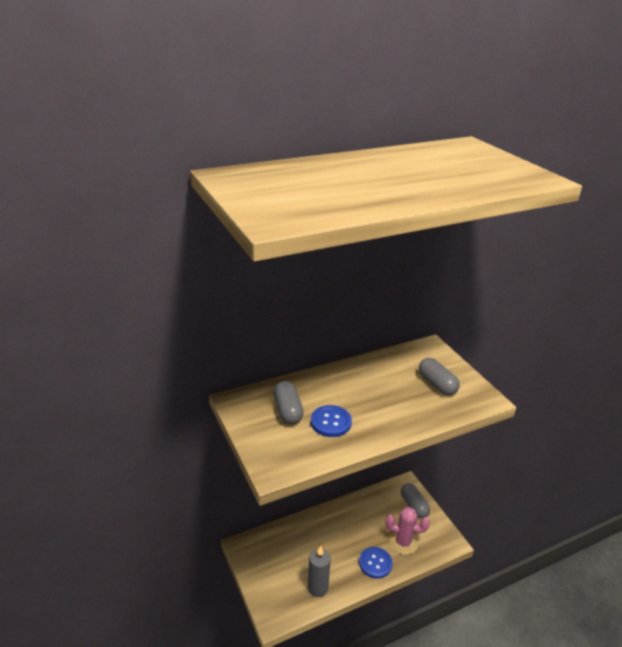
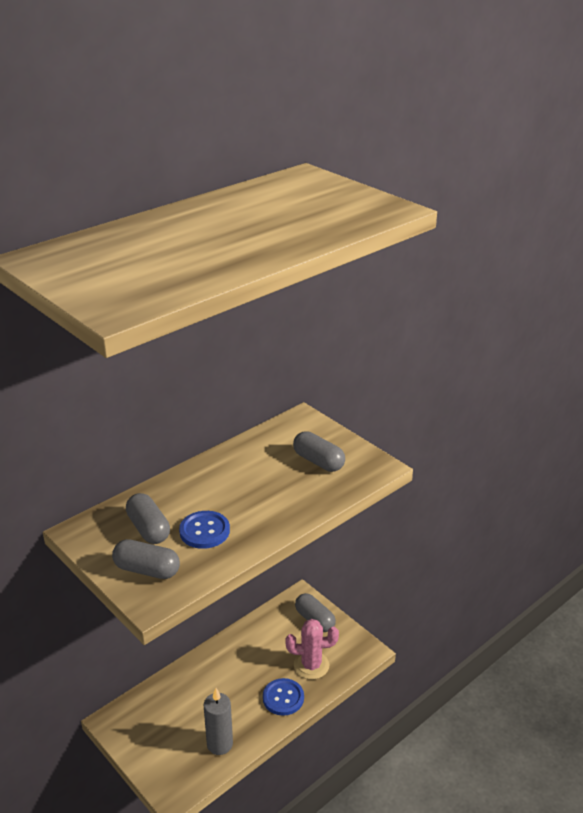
camera: 15 degrees left, 0 degrees up
(277, 444) = (147, 570): none -> grey capsule

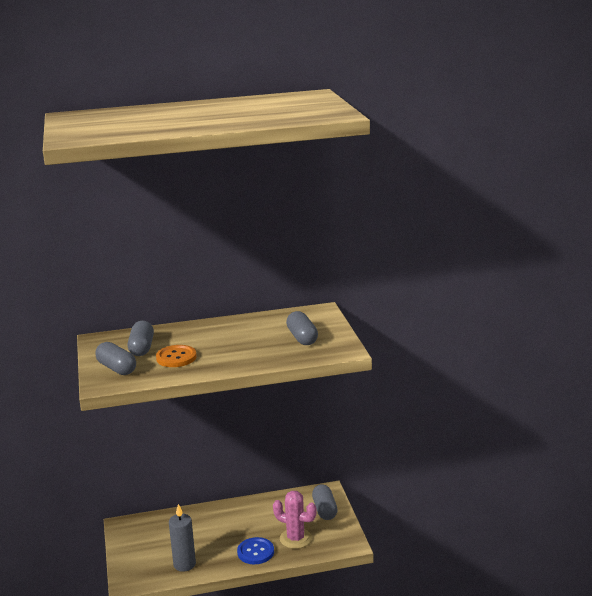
camera: 30 degrees right, 10 degrees down
(204, 531) = (176, 357): blue button -> orange button

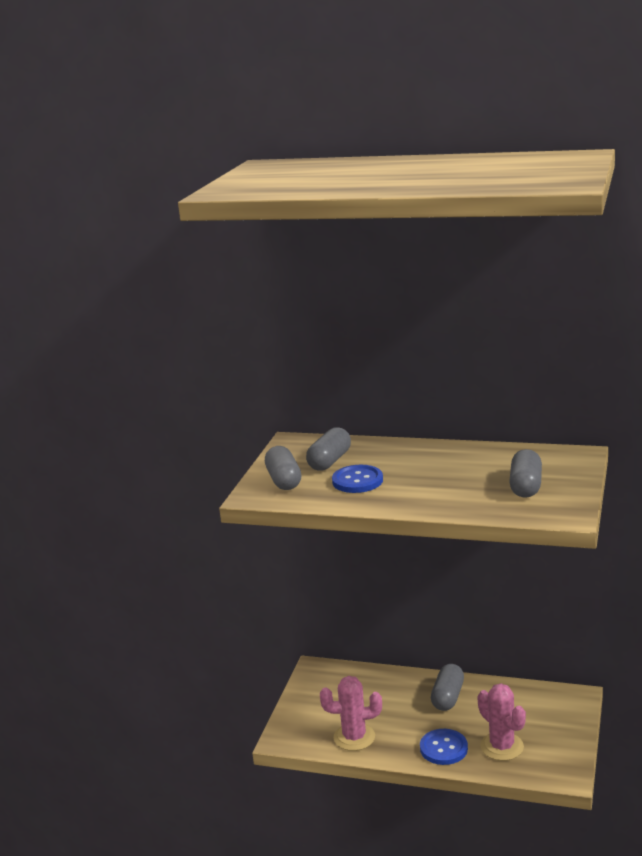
camera: 30 degrees right, 0 degrees up
(176, 357) = (357, 481): orange button -> blue button
(184, 564) = (354, 737): grey candle -> pink cactus
(324, 510) = (560, 720): grey capsule -> grey capsule (448, 697)

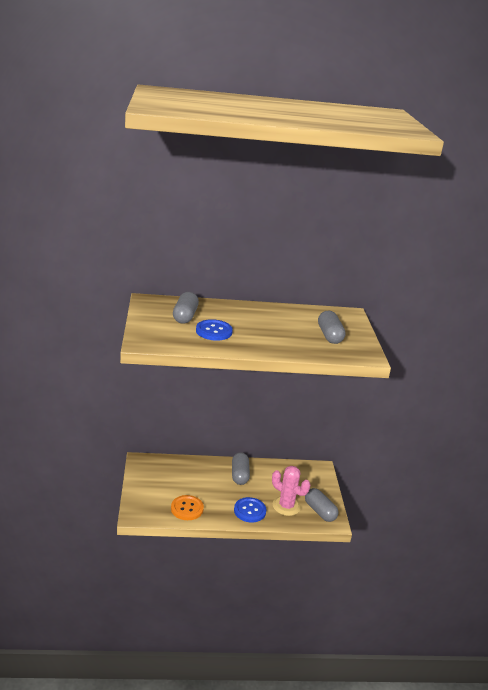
camera: 25 degrees left, 5 degrees up
(284, 480) = (159, 331): grey capsule -> grey capsule (320, 511)
(354, 737) = (187, 508): pink cactus -> orange button

